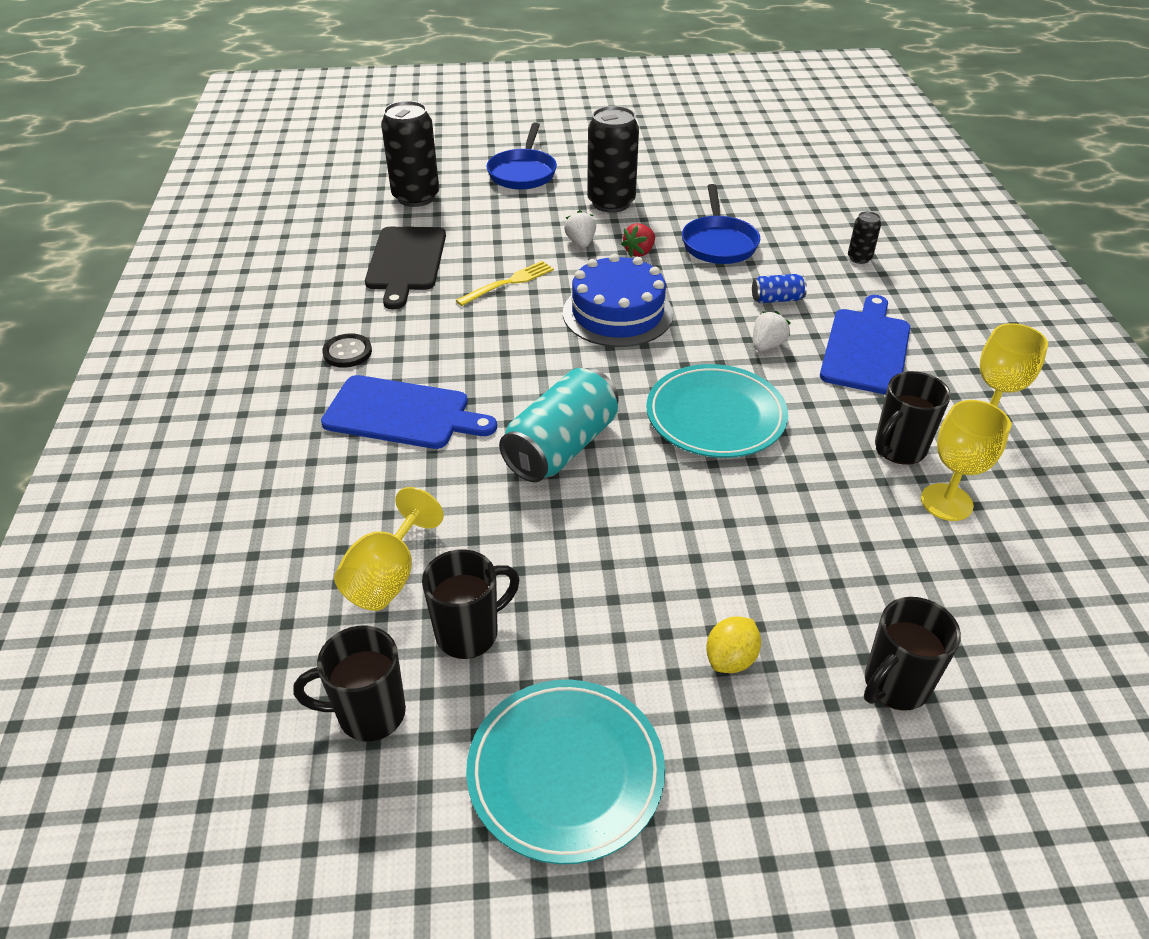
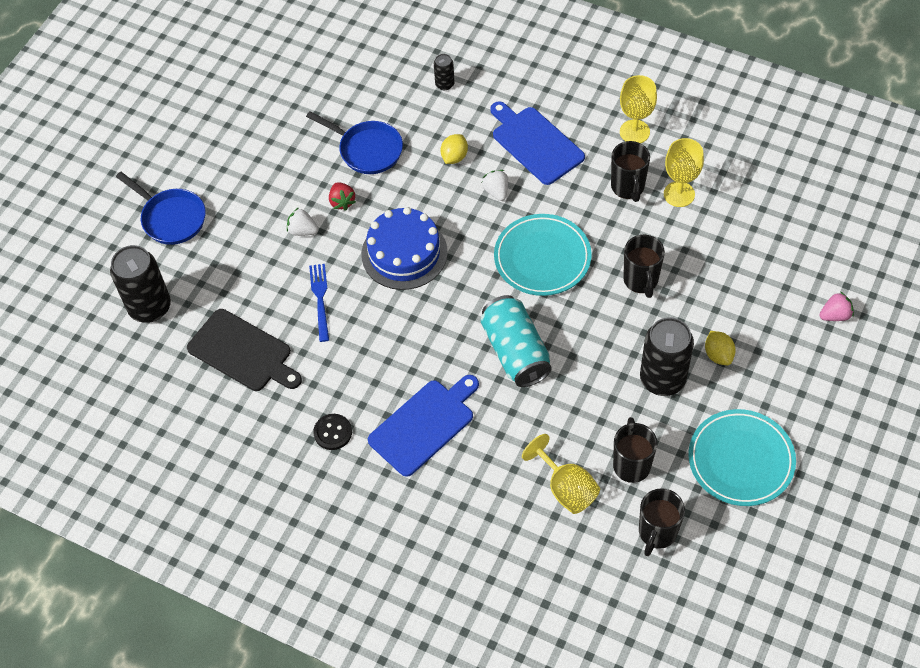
camera: 55 degrees left, 15 degrees up
(509, 282) = (320, 298): yellow fork -> blue fork
(611, 203) = (263, 184): black can -> black can (662, 379)
(777, 299) = (454, 157): blue can -> yellow lemon
(894, 685) = (772, 297): black mug -> black mug (641, 281)
(946, 793) = (835, 315): none -> pink strawberry

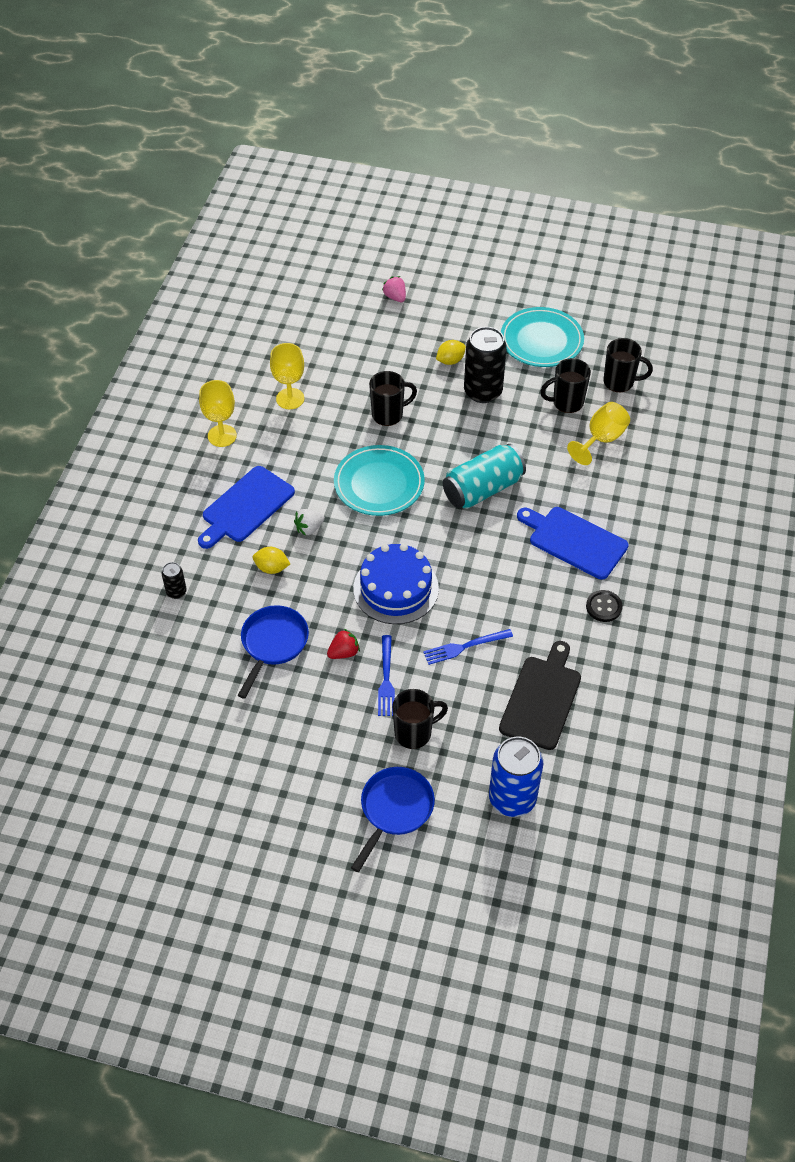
camera: 105 degrees left, 5 degrees down
(150, 307) = (512, 798): black can -> blue can
(303, 230) = (386, 680): white strawberry -> blue fork
(628, 187) = (288, 433): black mug -> black mug (414, 733)

